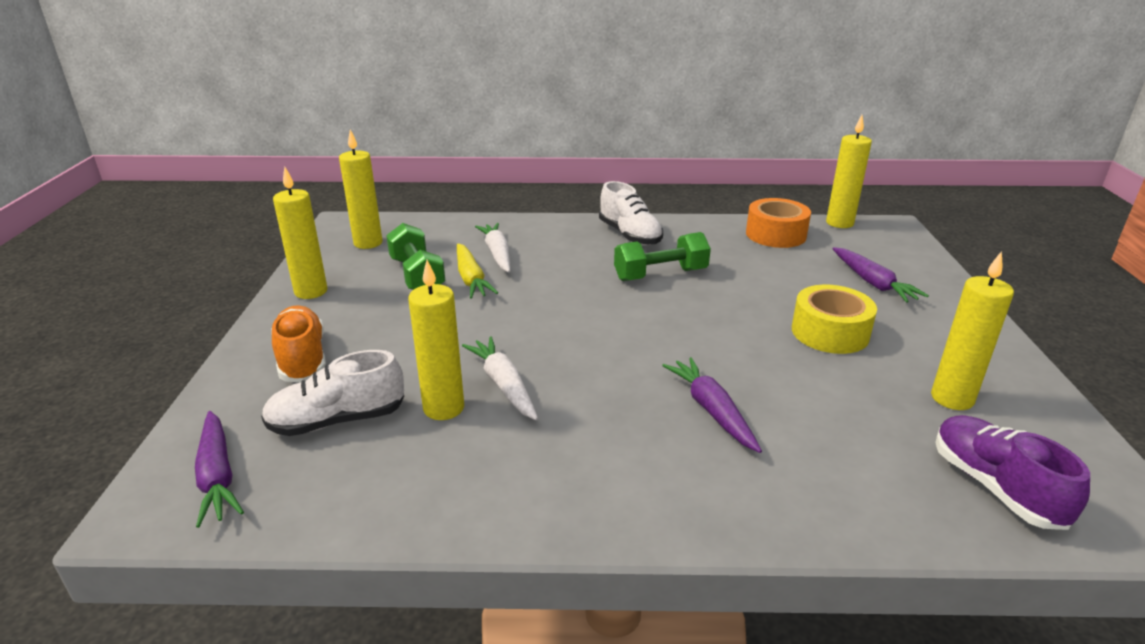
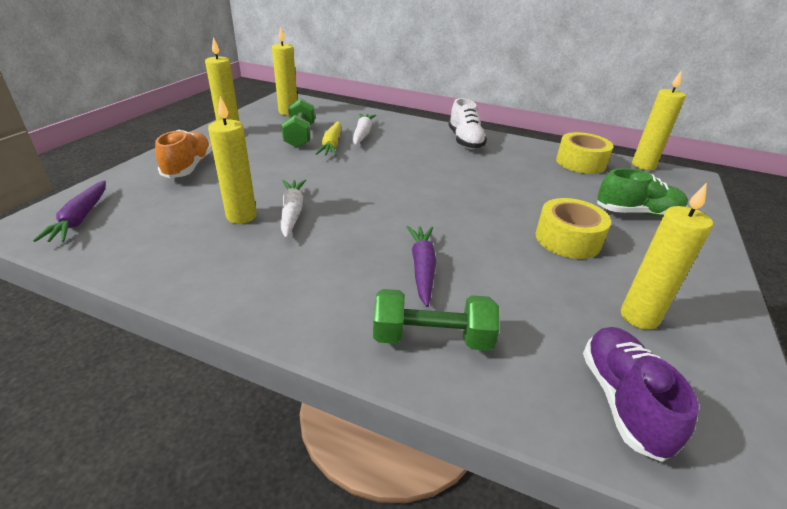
camera: 20 degrees right, 5 degrees up
(337, 420) = (173, 206): white shoe -> none
(660, 275) = (465, 170): green dumbbell -> green dumbbell (432, 338)
(775, 234) = (580, 162): orange tape -> yellow tape
(872, 283) = (637, 213): purple carrot -> green shoe

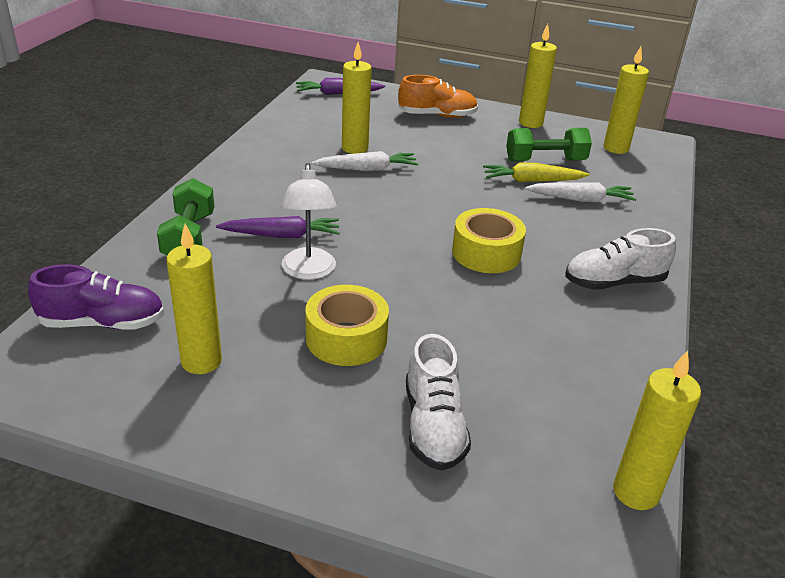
camera: 85 degrees right, 0 degrees up
(482, 254) = (309, 271): none -> white lamp
(580, 162) = (600, 401): yellow tape -> yellow tape (486, 253)
(637, 213) = (433, 426): green shoe -> white shoe

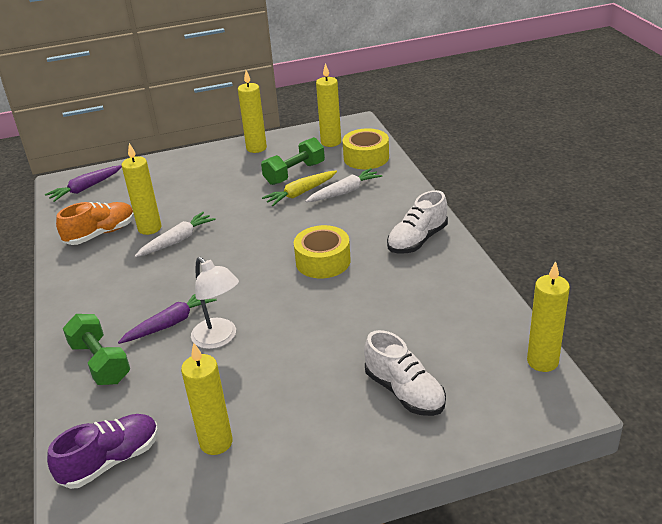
camera: 30 degrees left, 0 degrees up
(346, 338) = (295, 369): yellow tape -> yellow tape (366, 157)
(437, 116) = (183, 172): orange shoe -> orange shoe (101, 234)

